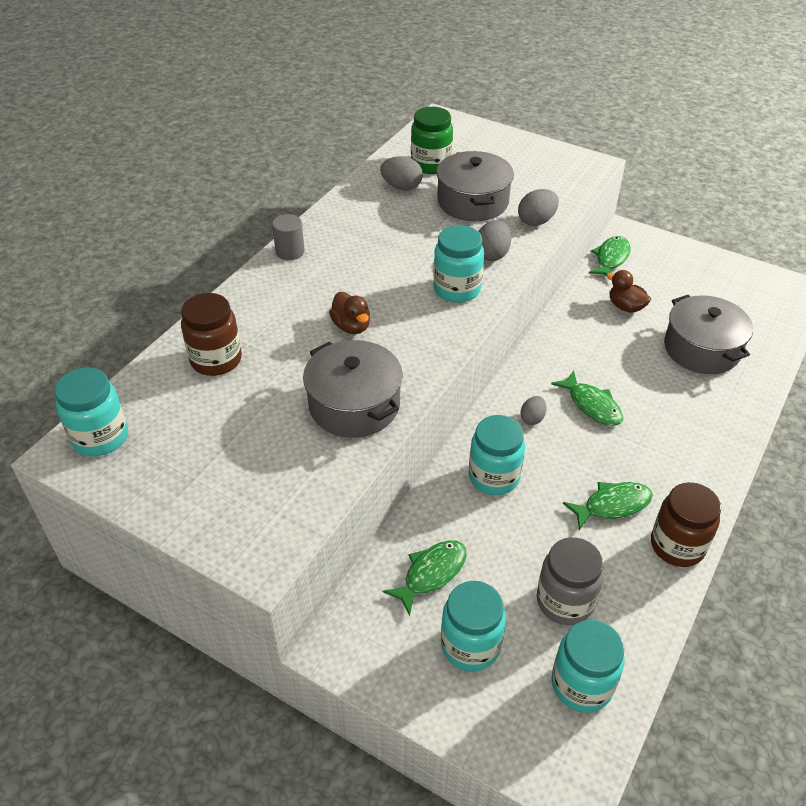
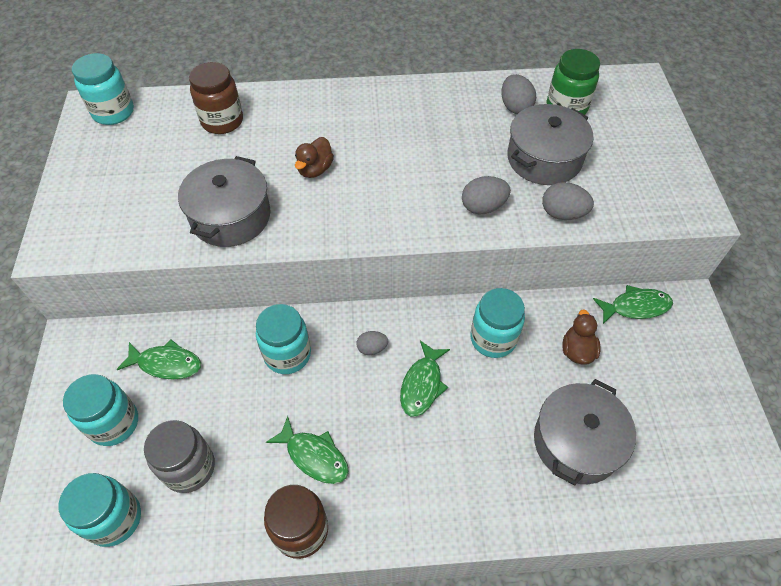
camera: 55 degrees right, 10 degrees up
(290, 252) = (370, 92): grey cylinder -> none
(457, 289) = (415, 207): turquoise jar -> turquoise jar (493, 339)

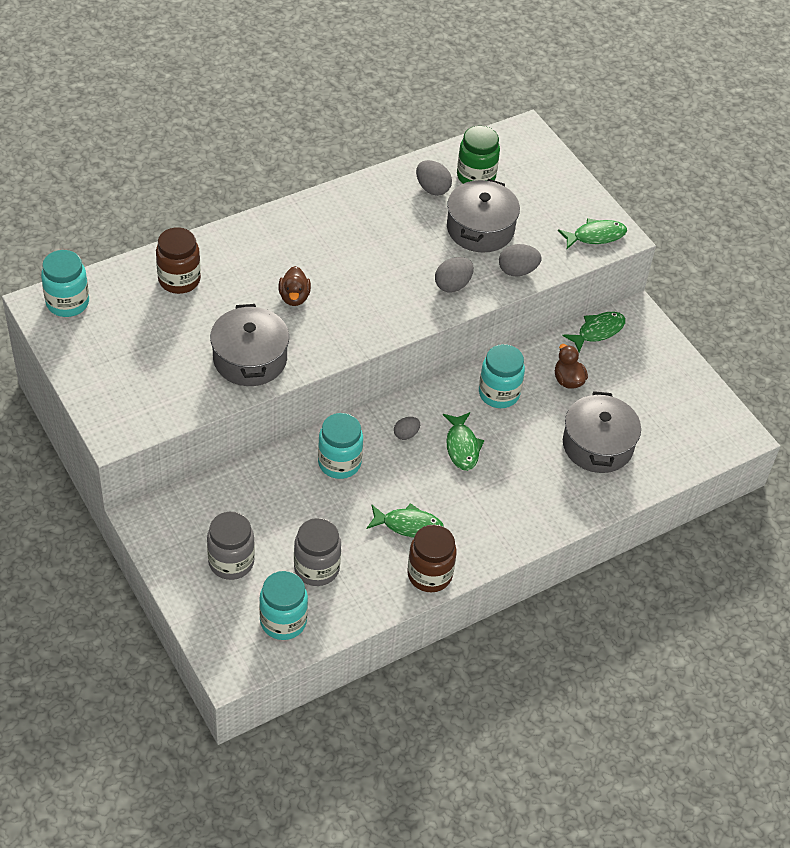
camera: 30 degrees left, 5 degrees down
(114, 423) = (231, 562): turquoise jar -> grey jar
(166, 364) = (241, 505): green fish -> green fish (595, 236)

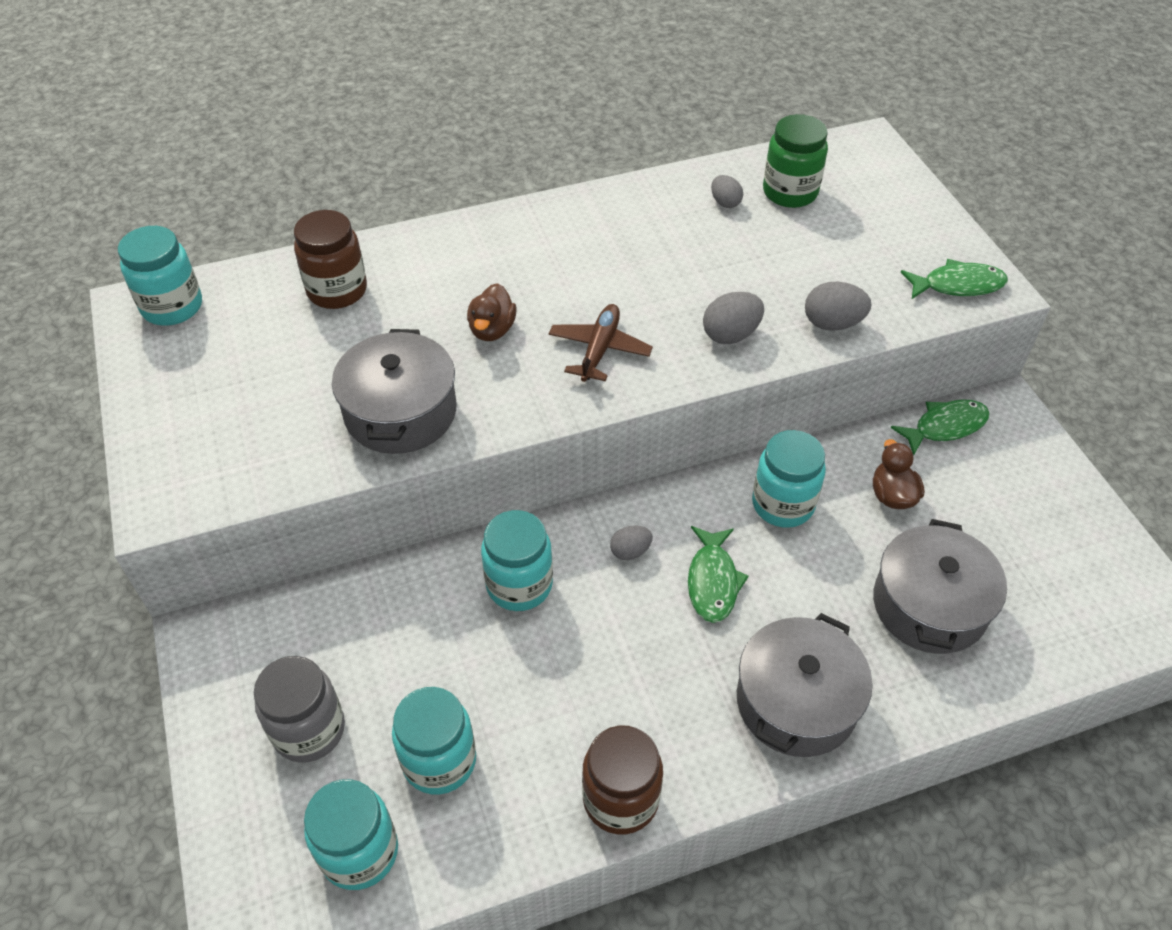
camera: 15 degrees right, 0 degrees up
(316, 568) = (439, 761): grey jar -> turquoise jar
(369, 304) = (599, 349): none -> brown plane
(408, 525) = (604, 704): green fish -> none
(432, 188) = (725, 202): grey egg -> grey egg, size x0.65
(480, 229) = (785, 261): grey pot -> grey pot (796, 702)

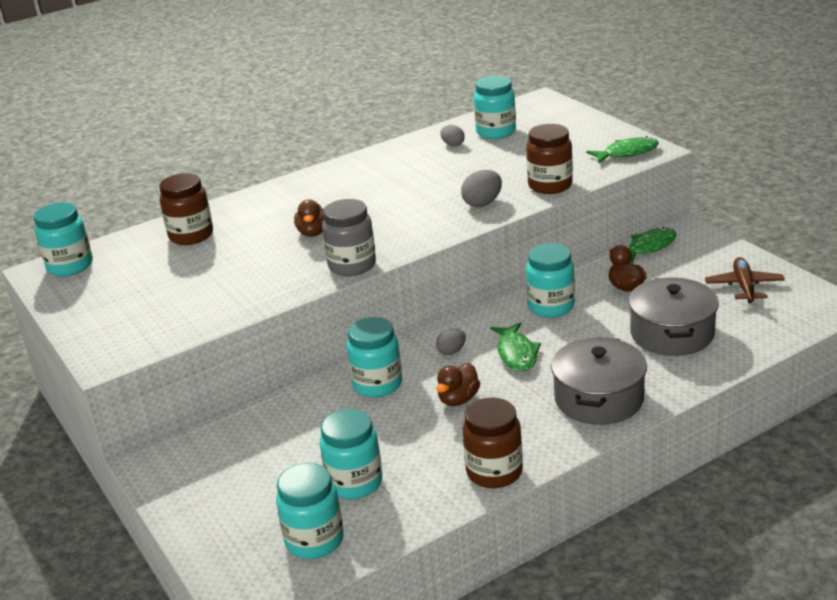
camera: 10 degrees left, 20 degrees down
(309, 730) = (250, 489): grey jar -> grey jar (352, 265)
(400, 412) = (264, 282): grey pot -> none
(599, 349) = (394, 227): brown plane -> brown plane (744, 286)
(613, 645) = (458, 399): none -> brown duck
(790, 192) = (496, 132): green jar -> turquoise jar
(832, 323) = (550, 185): grey egg -> brown jar

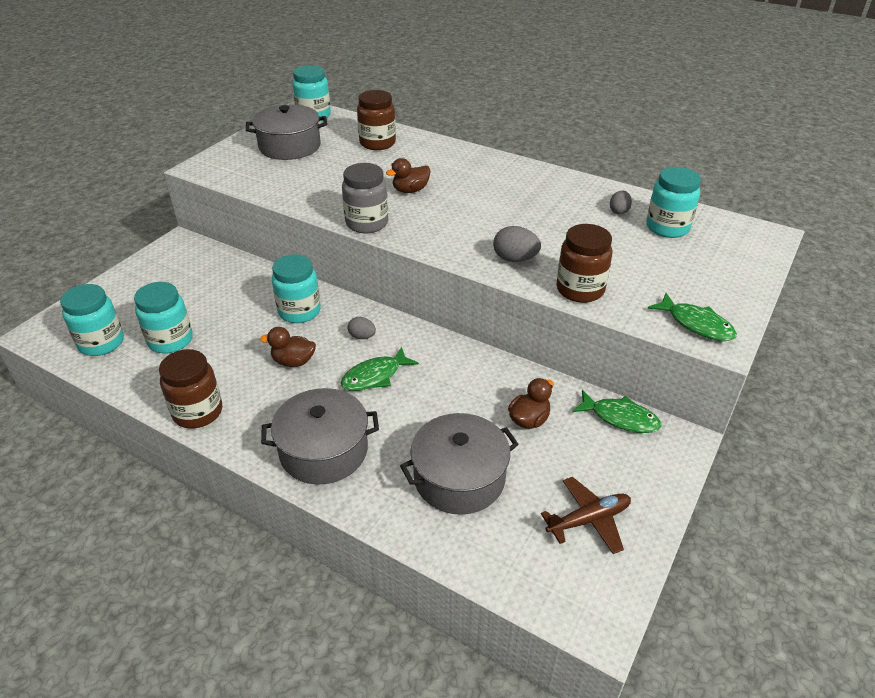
camera: 60 degrees right, 10 degrees up
(130, 291) = (289, 146): none -> grey pot
(551, 306) = (463, 376): turquoise jar -> none

